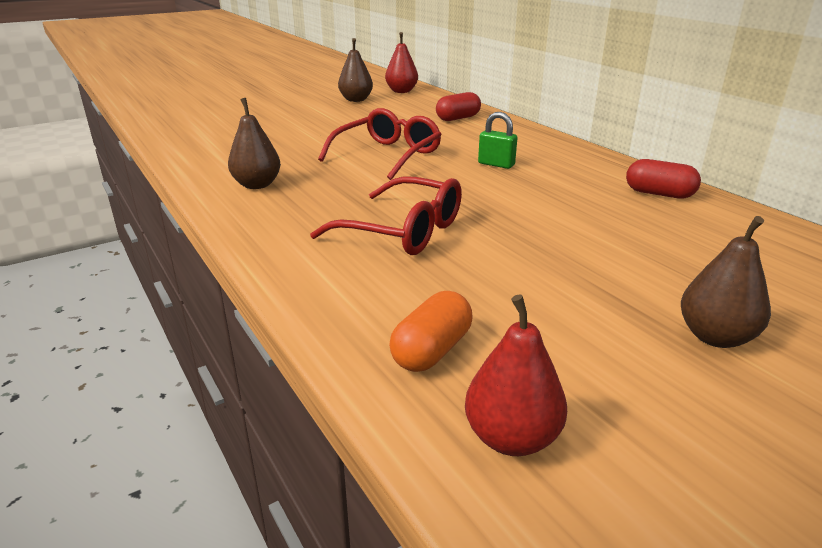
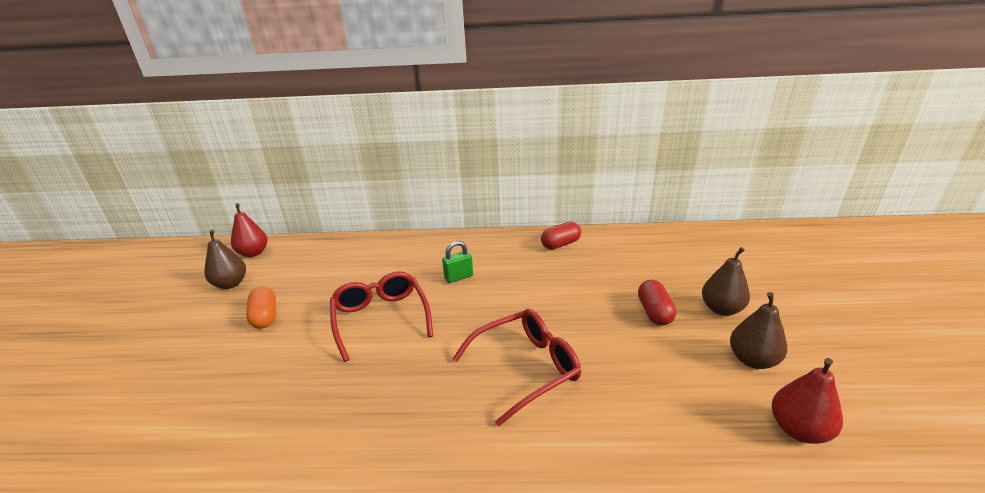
camera: 55 degrees left, 0 degrees up
(257, 185) = (348, 426): brown pear -> brown pear (752, 360)
(431, 350) = (699, 425): orange capsule -> orange capsule (265, 317)
(458, 118) = (355, 254): red capsule -> red capsule (654, 312)

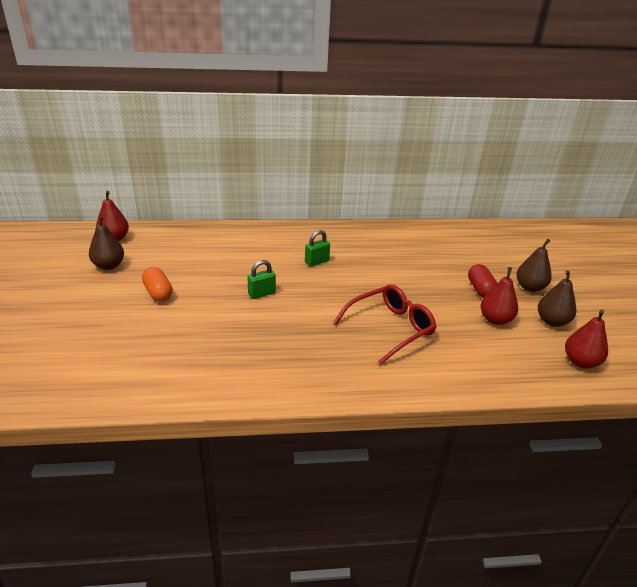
camera: 10 degrees left, 5 degrees up
(381, 318) = (261, 294): red glasses -> green padlock
(560, 244) = (397, 236): red capsule -> none
(671, 356) = (495, 320): none -> red pear

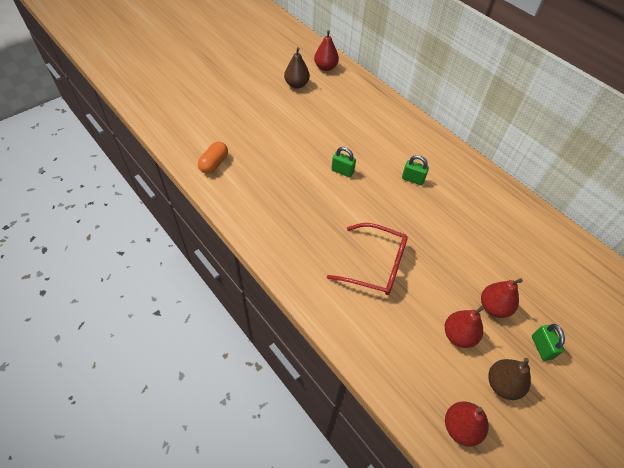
camera: 55 degrees right, 20 degrees up
(158, 293) = (293, 123): orange capsule -> orange capsule (214, 164)
(480, 289) = (494, 307): red capsule -> red pear
(530, 287) = (541, 347): brown pear -> green padlock

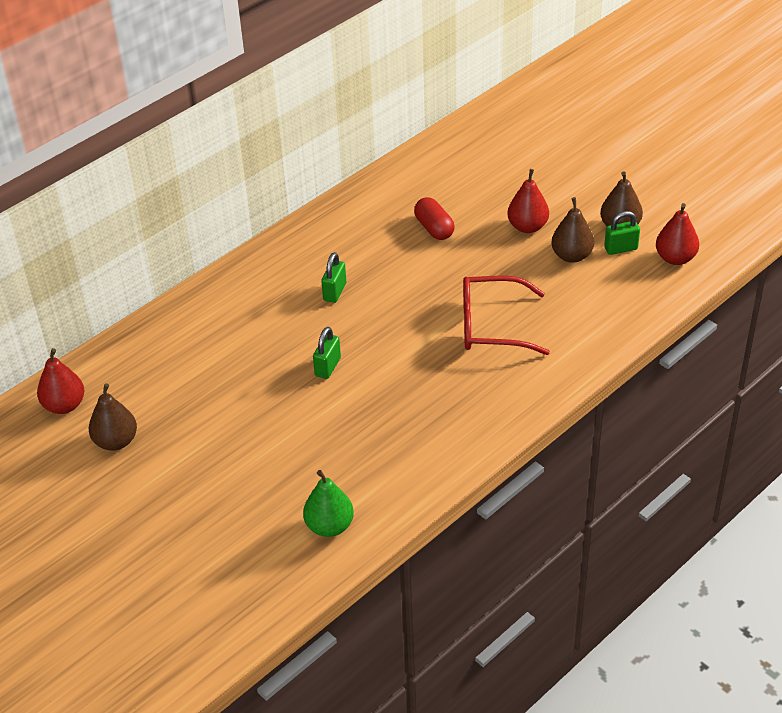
camera: 90 degrees left, 10 degrees down
(214, 164) = (329, 526): orange capsule -> green pear
(376, 265) = (491, 325): red glasses -> red glasses turned 105 degrees counterclockwise
(458, 335) = (571, 256): red pear -> brown pear
(485, 242) = (434, 228): none -> red capsule
(541, 347) = (569, 195): green padlock -> green padlock (621, 248)

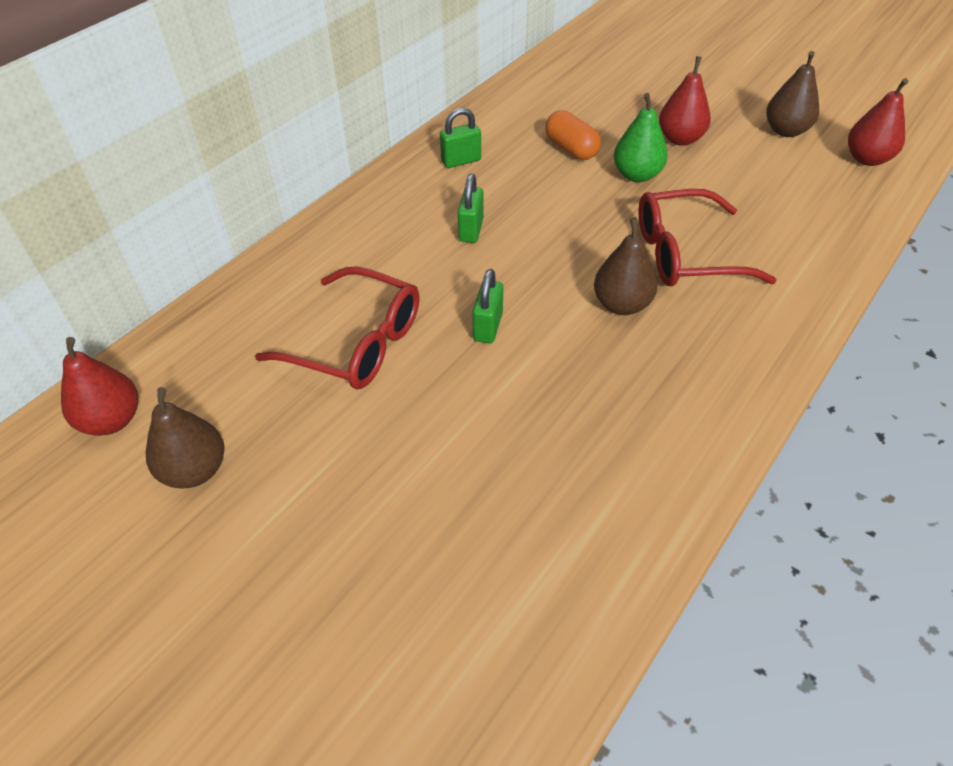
camera: 10 degrees left, 5 degrees up
(233, 370) = (357, 343): none -> red glasses
(329, 526) = (559, 581): green pear -> green pear (636, 175)
(434, 228) = (571, 149): red capsule -> orange capsule
(571, 256) = (746, 166): brown pear -> brown pear (621, 304)
(621, 248) = (799, 154): green padlock -> green padlock (461, 161)

